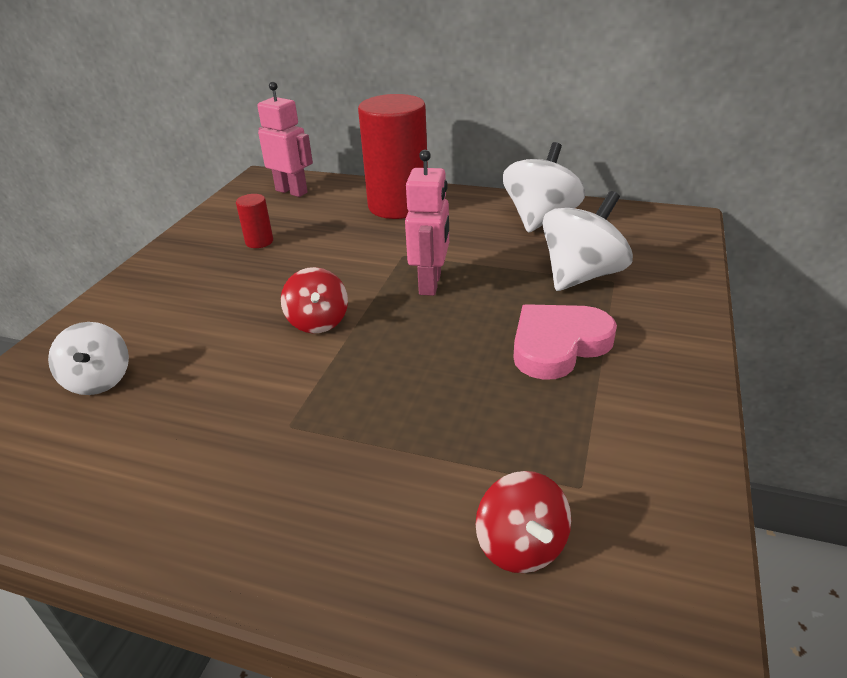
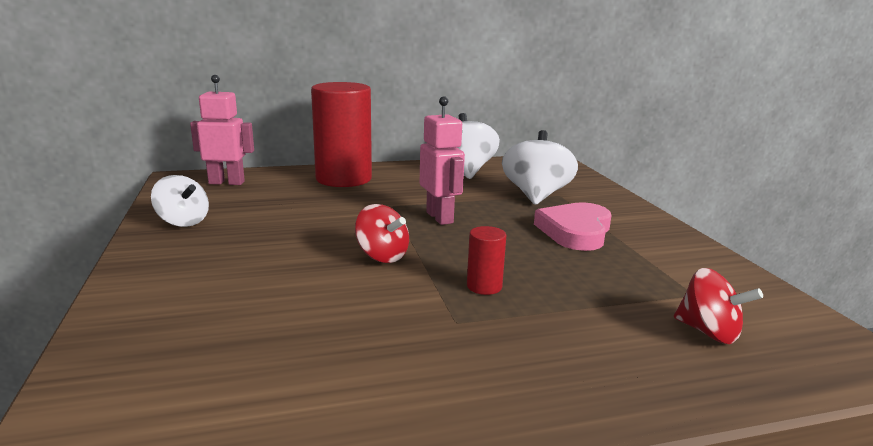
camera: 35 degrees left, 15 degrees down
(99, 380) = (214, 345): white spinning top -> white spinning top (183, 221)
(259, 242) = (244, 218): red cylinder -> red cylinder (484, 286)

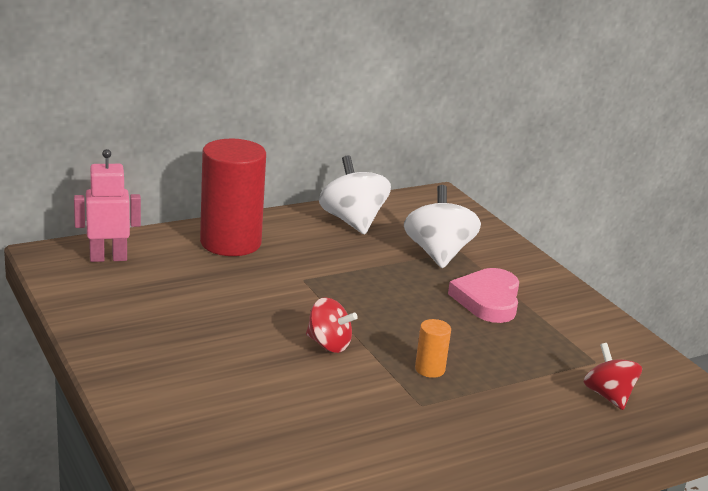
camera: 15 degrees left, 5 degrees up
(183, 221) = (111, 318): white spinning top -> none
(440, 217) = (358, 292): pink robot -> none
(484, 286) = (430, 369): red cylinder -> orange cylinder
(708, 332) = (608, 396): red spinning top -> red spinning top turned 135 degrees counterclockwise

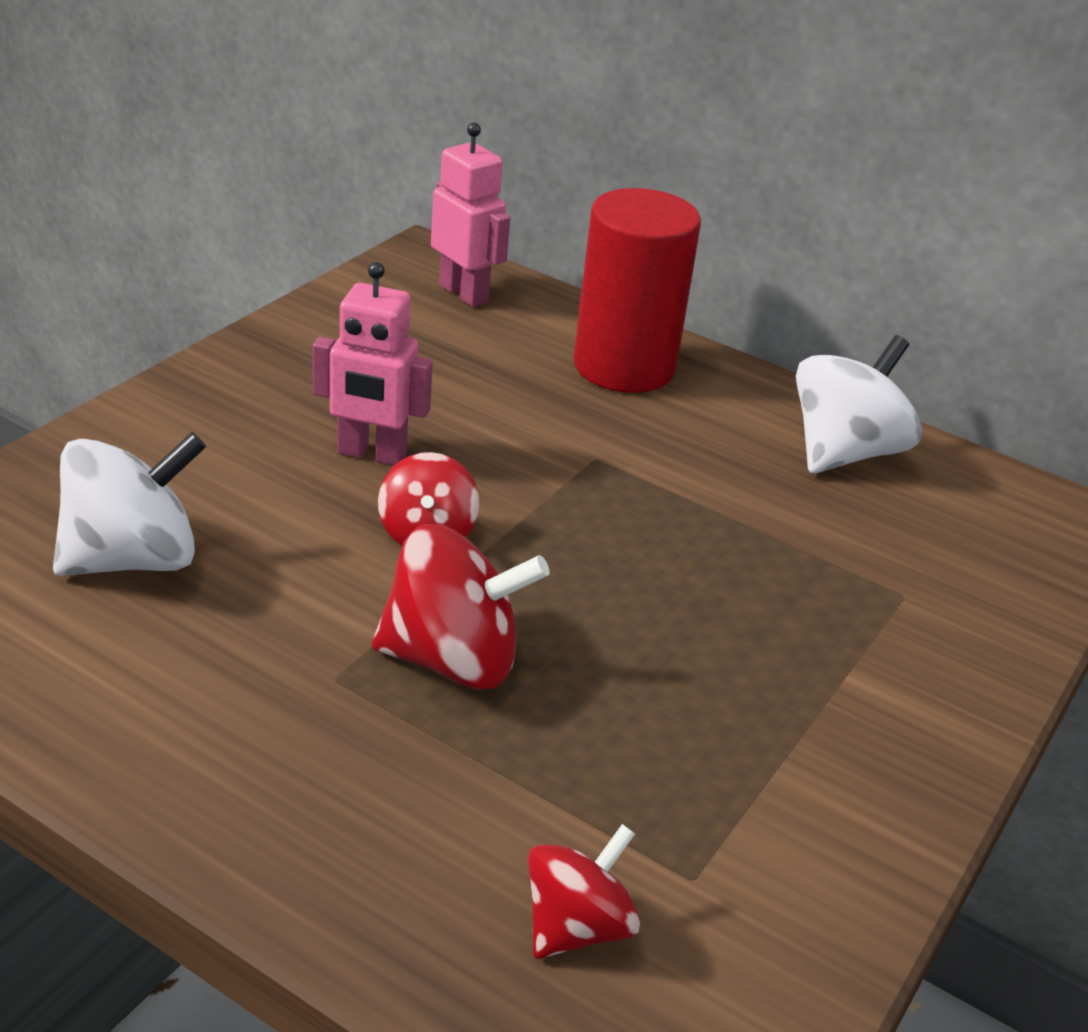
camera: 60 degrees right, 10 degrees up
(244, 337) = (371, 454): none -> pink robot
(430, 369) = (452, 659): orange cylinder -> red spinning top
(438, 254) = (858, 571): white spinning top -> white spinning top (132, 559)
(488, 300) = (764, 672): pink heart -> none

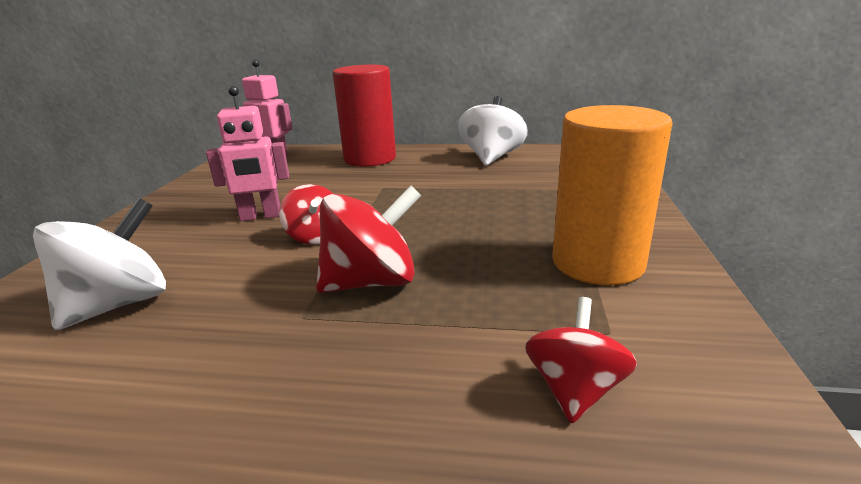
camera: 20 degrees left, 10 degrees down
(790, 767) = (597, 263): none -> orange cylinder

